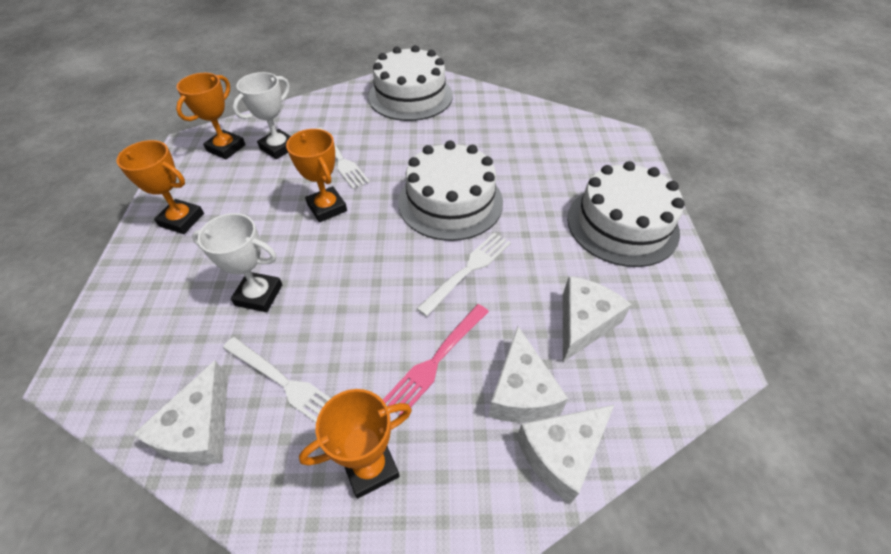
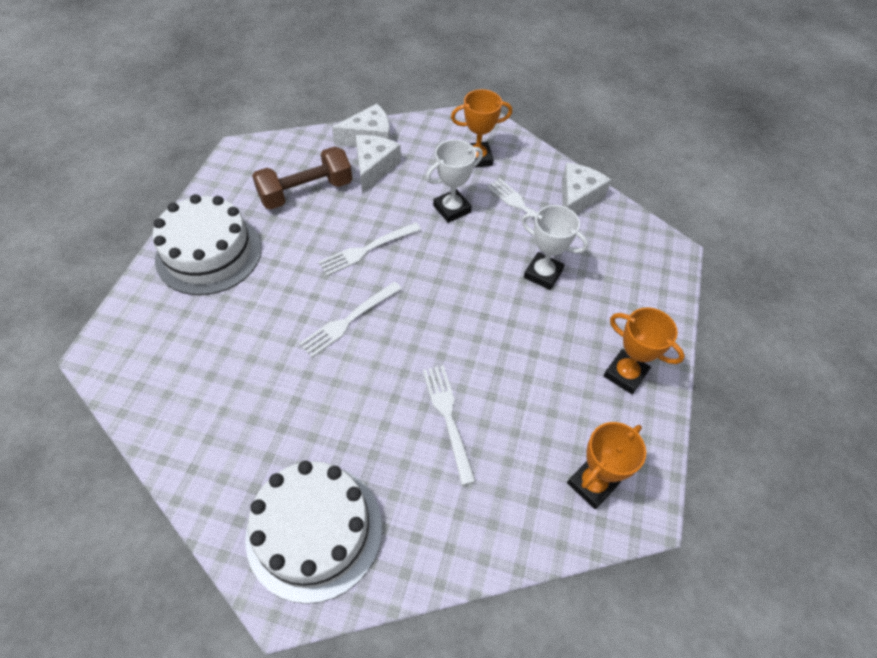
camera: 165 degrees left, 5 degrees up
(278, 147) = (522, 464): white trophy -> white trophy (452, 209)
(327, 208) = (474, 348): orange trophy -> none
(436, 361) = (420, 196): pink fork -> none
(450, 202) = (348, 321): white cake -> white fork
(583, 323) = (306, 192): white cheese -> brown dumbbell

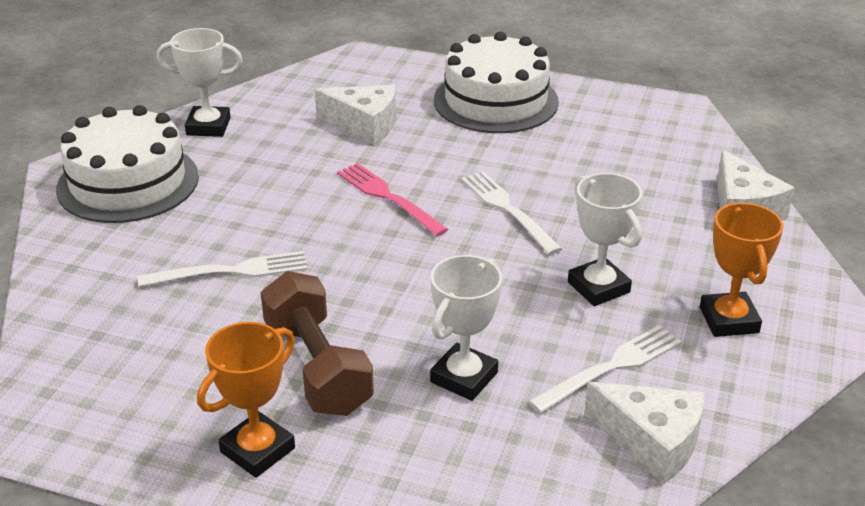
camera: 95 degrees right, 20 degrees down
(216, 475) = (208, 126): none -> white trophy
(306, 192) = (611, 159): brown dumbbell -> brown dumbbell (317, 367)
(348, 321) = (387, 197): white fork -> pink fork
(374, 168) = (675, 214): white cheese -> white cheese (364, 124)
(592, 484) = (98, 389): orange trophy -> none

